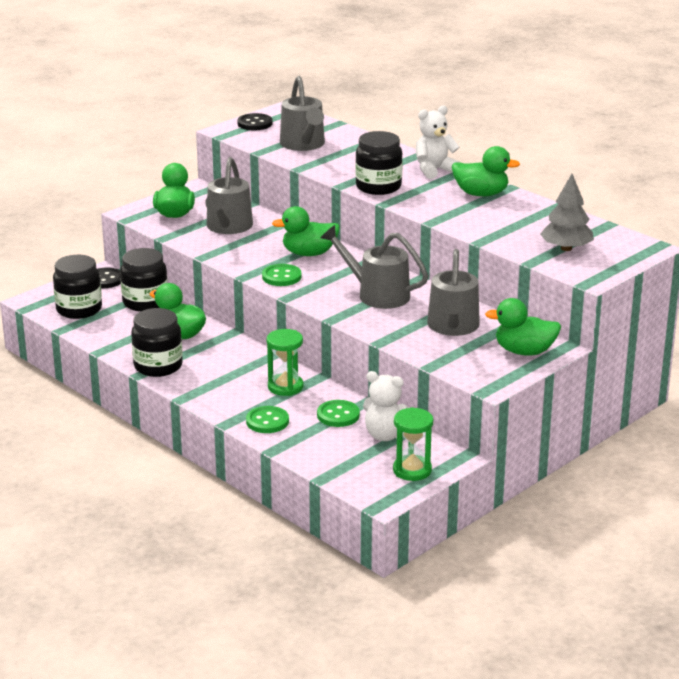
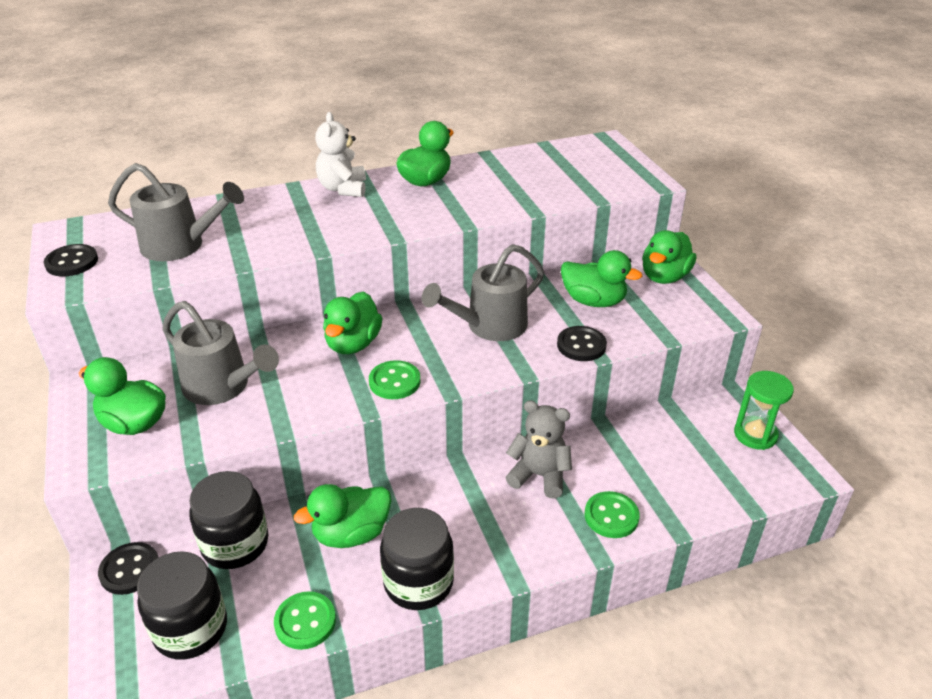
camera: 65 degrees left, 10 degrees up
(285, 387) = (539, 475): green hourglass -> grey teddy bear
(338, 415) = (623, 453): green button -> green button (305, 622)
(378, 187) = (349, 230): black jar -> none
(386, 435) = (679, 430): white teddy bear -> none
(387, 332) = (581, 345): none -> black button
(453, 327) = (593, 301): grey watering can -> green duck
(566, 248) = (581, 175): grey tree -> none

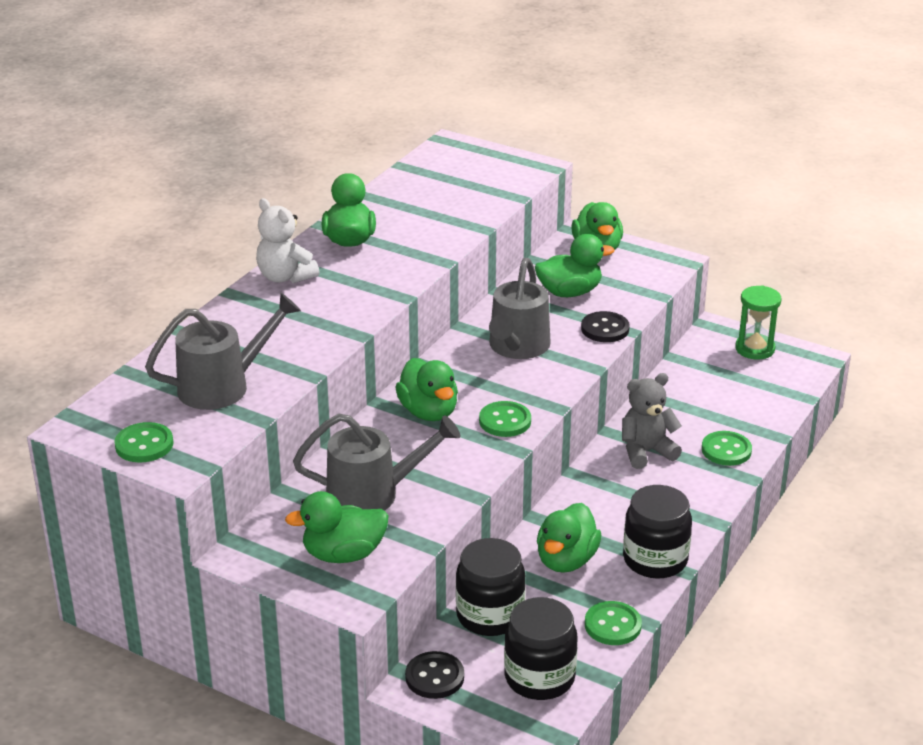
camera: 40 degrees left, 5 degrees down
(72, 262) = (144, 445): black button -> green button

